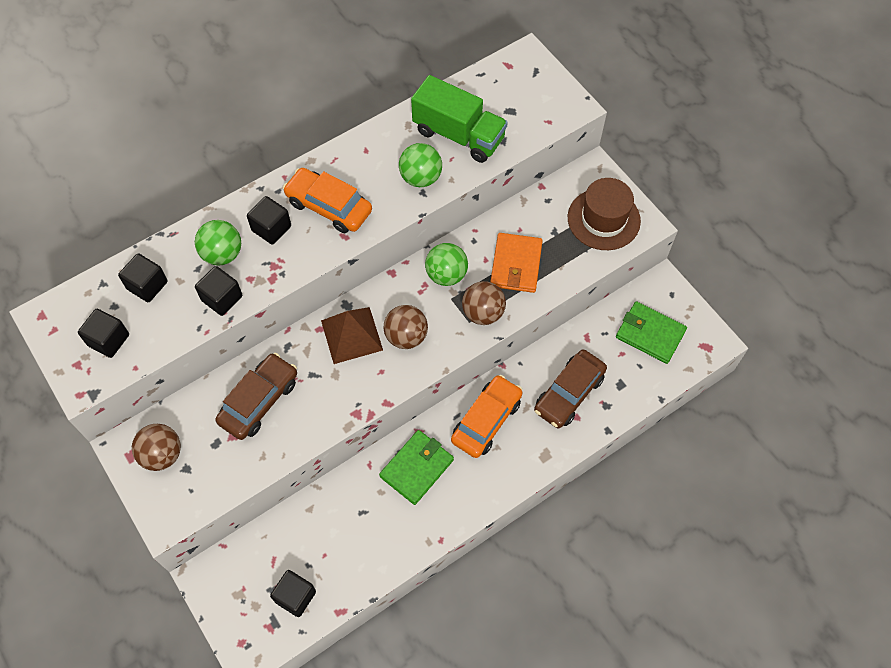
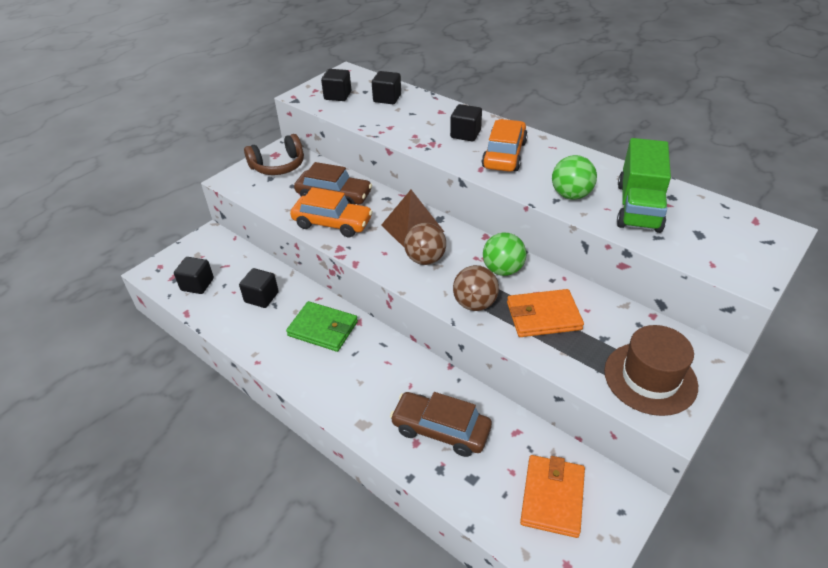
camera: 75 degrees right, 20 degrees down
(162, 454) = (278, 166): brown ball -> brown headphones
(222, 254) = (429, 119): green ball -> none
(222, 298) = (391, 128): black cube -> black cube (261, 297)
(486, 421) = (385, 367): orange car -> orange car (332, 223)
(650, 334) = (552, 497): green wallet -> orange wallet

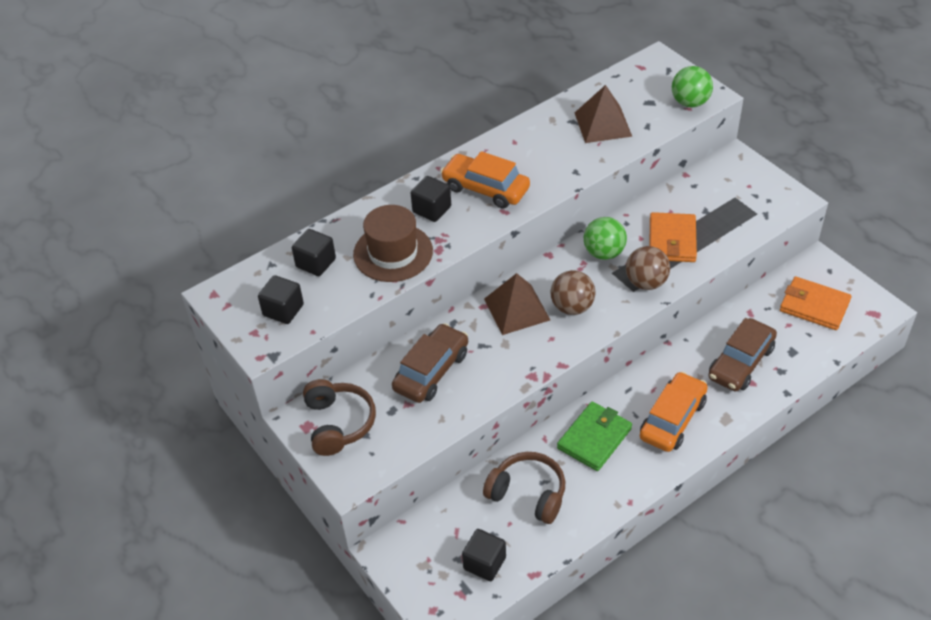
camera: 75 degrees left, 5 degrees up
(261, 297) = (528, 494): black cube -> brown headphones
(332, 223) = (484, 378): orange car -> orange car (672, 419)
(571, 195) = (572, 160): green ball -> green ball (690, 102)
(638, 207) = (603, 124): green truck -> brown pyramid
(650, 378) = (752, 197): brown hat -> brown hat (393, 253)

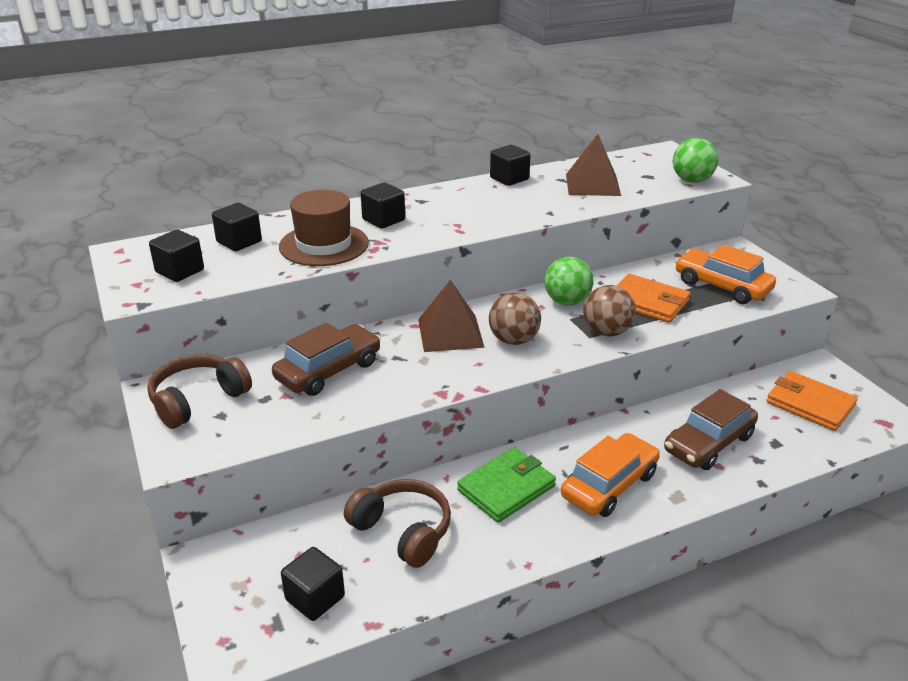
camera: 10 degrees right, 15 degrees down
(338, 423) = (198, 400): brown headphones -> brown headphones turned 135 degrees counterclockwise
(485, 188) = (448, 212): orange car -> orange car (722, 286)
(524, 129) = (509, 179): none -> black cube
(672, 240) = (648, 302): orange wallet -> orange wallet turned 75 degrees counterclockwise

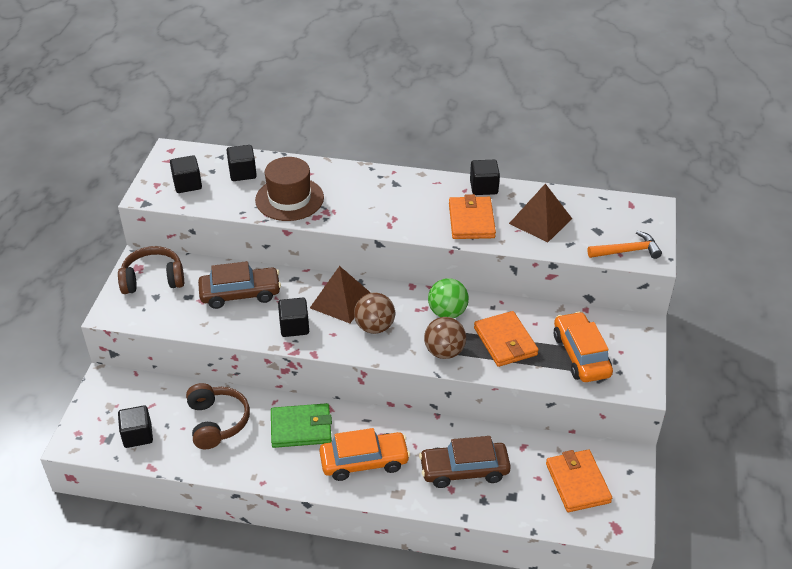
camera: 35 degrees right, 10 degrees up
(383, 220) = (350, 192): black cube -> black cube (294, 327)
(533, 203) = (471, 221): none -> orange wallet
(692, 181) = (627, 251): green ball -> orange hammer

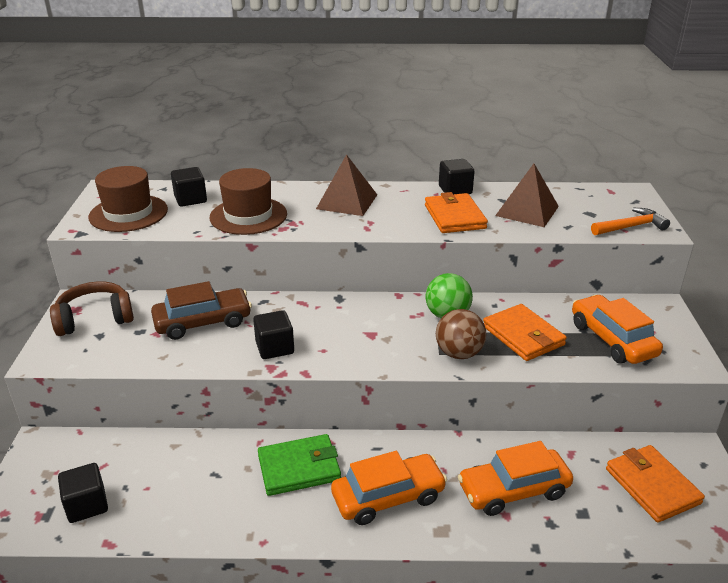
camera: 10 degrees left, 10 degrees down
(187, 184) = (128, 213): black cube -> brown hat
(217, 422) = (190, 475): brown headphones -> none
(341, 301) = (323, 316): brown pyramid -> brown pyramid (347, 201)
(374, 327) = (369, 338): brown ball -> none
(464, 470) = (513, 490): brown car -> orange car

